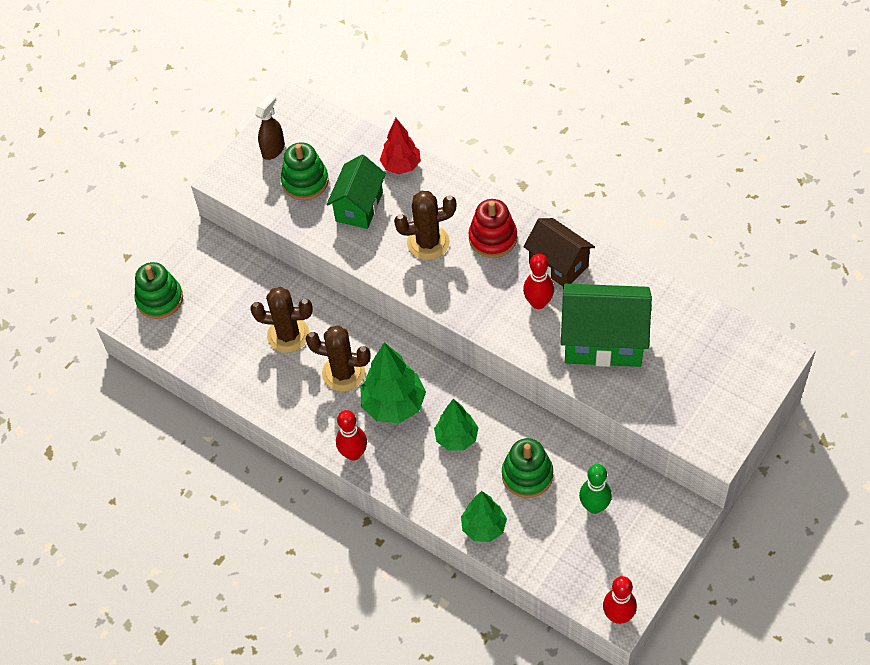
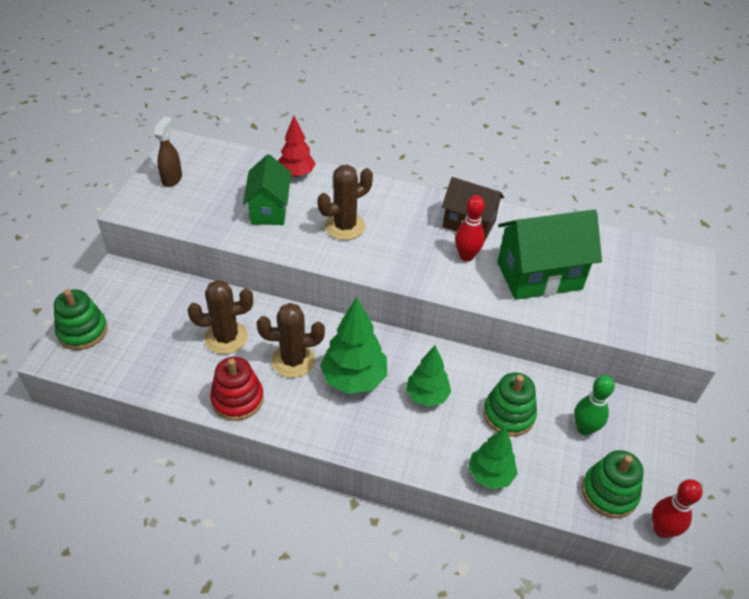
camera: 25 degrees left, 10 degrees down
(305, 182) = (210, 198): green stacking toy -> green stacking toy (609, 492)
(353, 453) = (330, 433): red bowling pin -> none
(493, 238) = (402, 214): red stacking toy -> red stacking toy (237, 399)

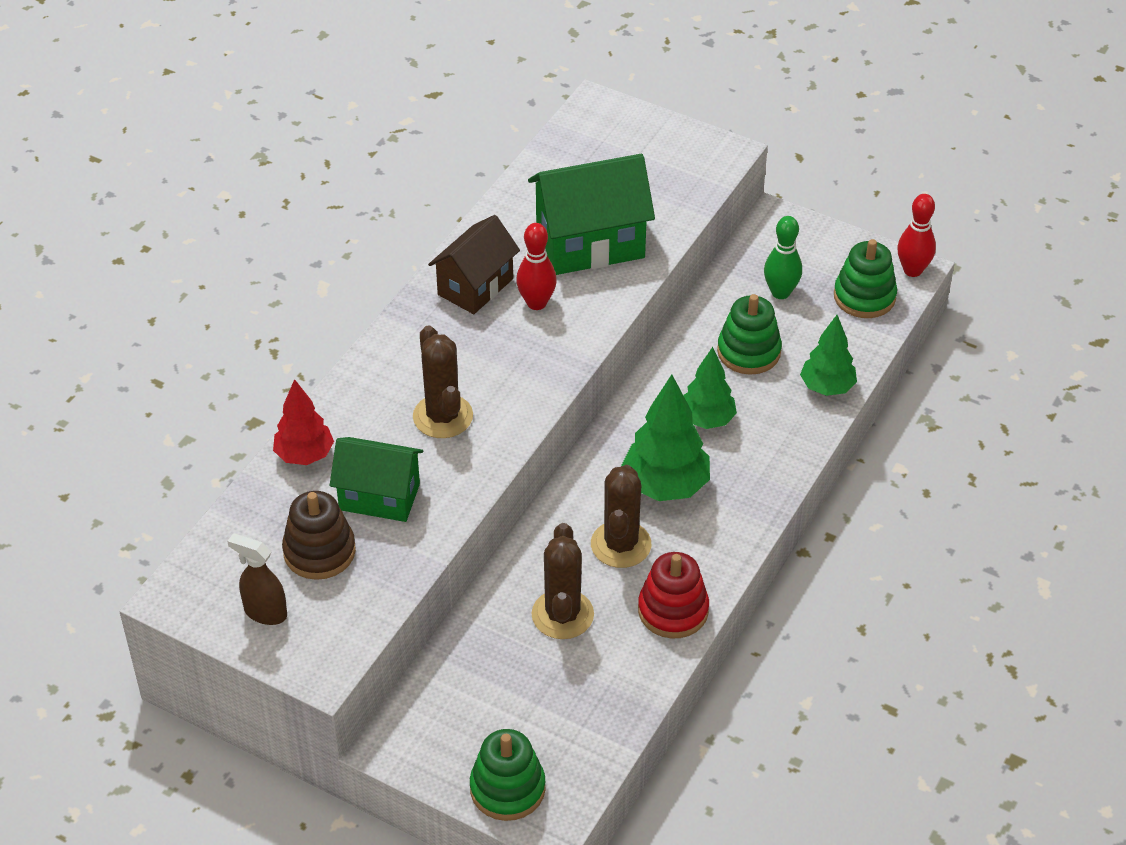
camera: 75 degrees left, 0 degrees up
(221, 192) = (319, 551): none -> brown stacking toy
(539, 276) = (590, 244): green house -> green house turned 75 degrees clockwise

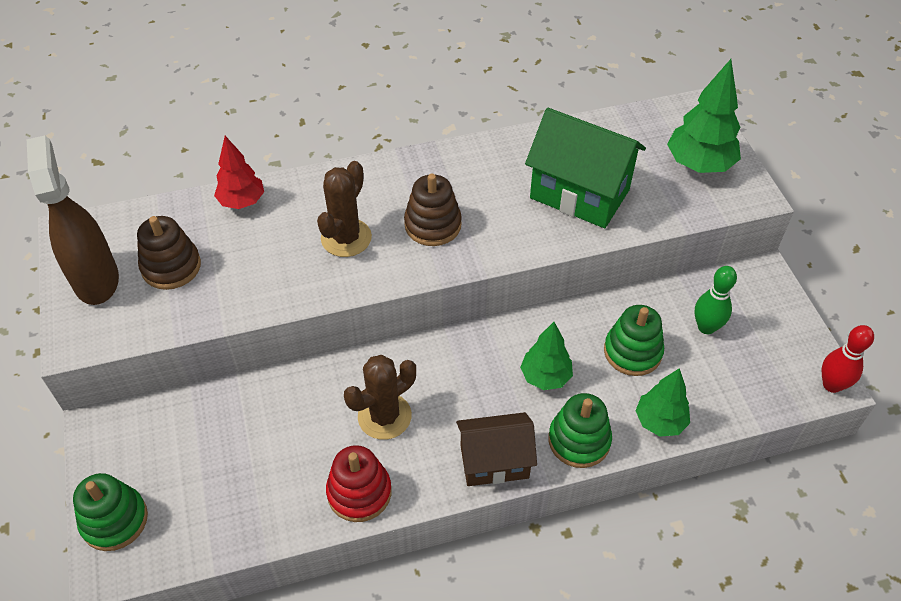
camera: 45 degrees right, 5 degrees up
(265, 612) = (96, 279): brown spray bottle -> brown spray bottle, size x1.84
(379, 497) = (246, 260): green house -> none
(475, 287) = (471, 171): brown house -> brown house (494, 462)
(502, 353) = (433, 225): none -> brown stacking toy
(536, 303) = (495, 208): red bowling pin -> none
(562, 615) = (291, 432): brown cactus -> none
(665, 486) = (462, 400): green tree -> green tree (699, 164)
(864, 297) = (768, 376): green stacking toy -> green stacking toy (579, 440)

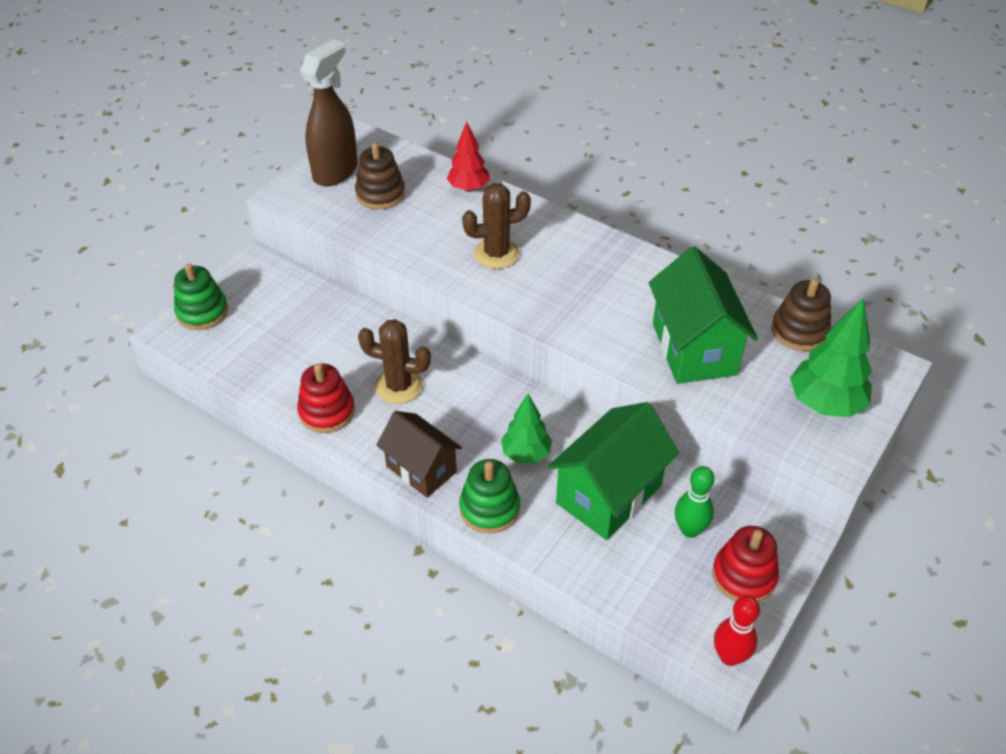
camera: 50 degrees right, 5 degrees down
(433, 225) = (561, 288): brown stacking toy -> brown stacking toy (799, 331)
(632, 352) = (609, 494): green stacking toy -> green house
(659, 422) = (559, 550): green tree -> none
(771, 326) = (743, 576): none -> red stacking toy

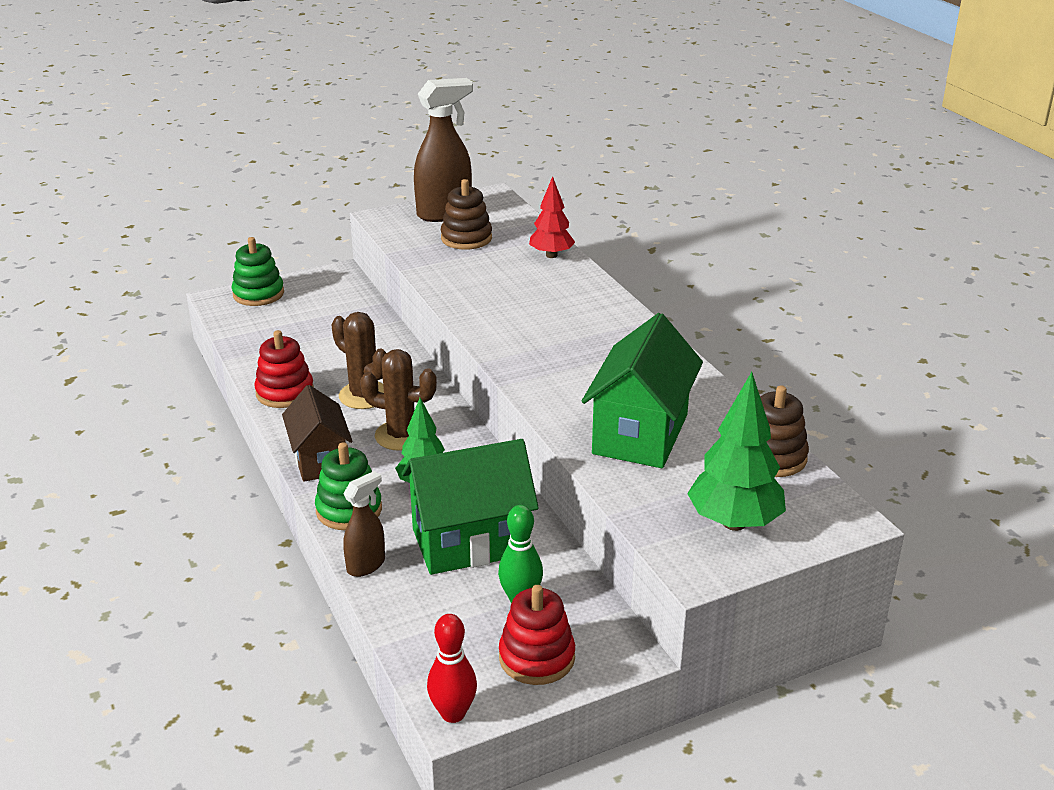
camera: 30 degrees right, 15 degrees down
(496, 254) = (524, 308): brown cactus -> brown cactus (401, 435)
(550, 555) = (366, 565): none -> brown spray bottle

